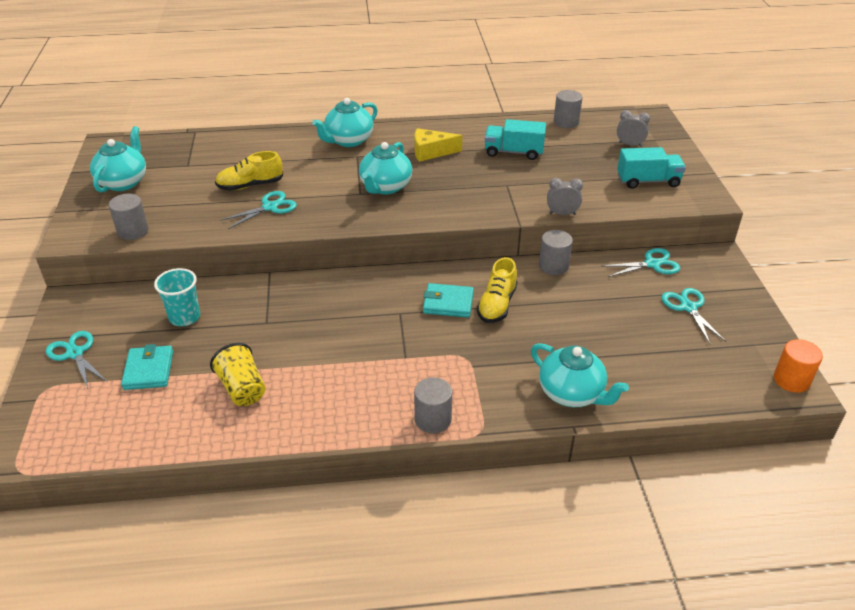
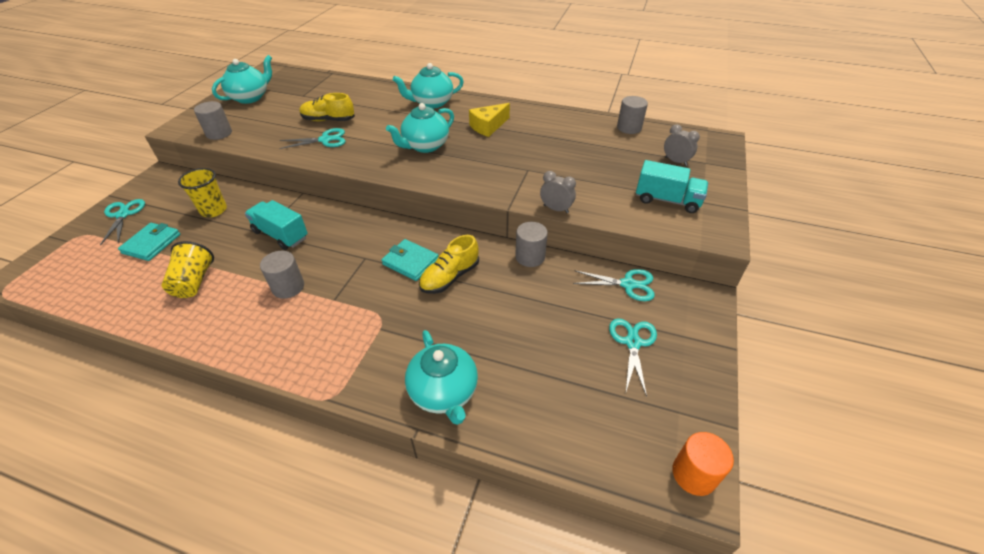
camera: 25 degrees right, 5 degrees up
(184, 317) = (214, 210): turquoise cup -> yellow cup
(431, 152) = (488, 126): yellow cheese -> yellow cheese turned 60 degrees counterclockwise
(433, 419) = (303, 368): grey cylinder -> grey cylinder (288, 287)
(513, 152) = (558, 143): turquoise truck -> turquoise truck (280, 235)

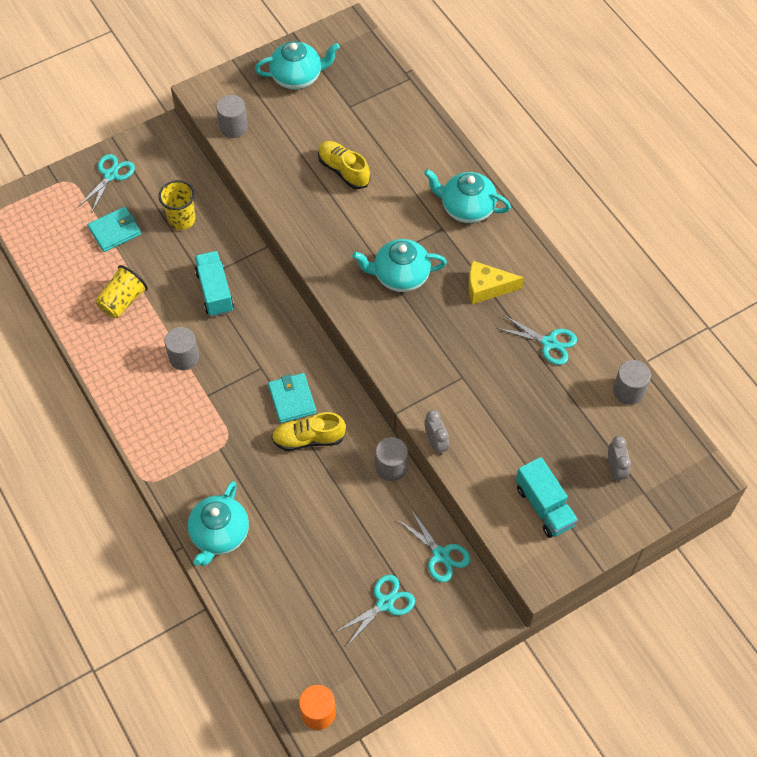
camera: 40 degrees right, 15 degrees up
(325, 140) = (318, 203): turquoise scissors -> turquoise scissors (549, 343)

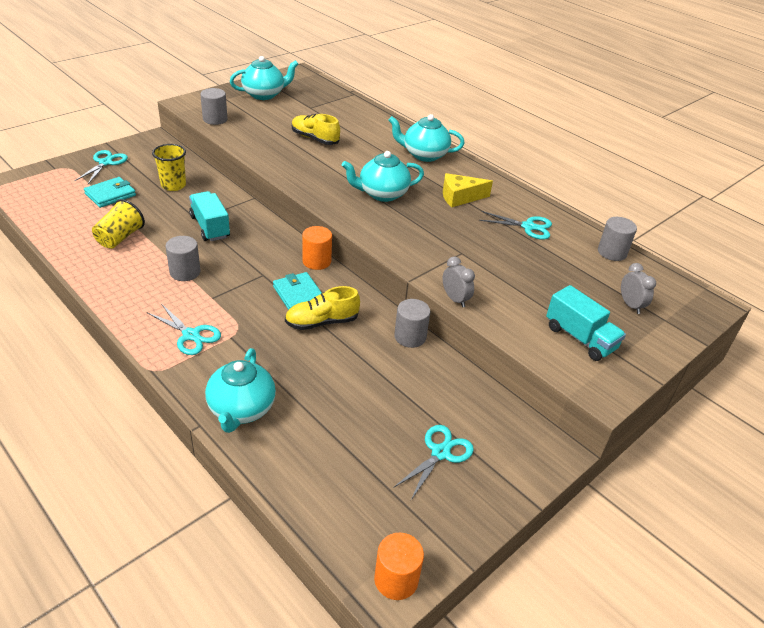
camera: 15 degrees left, 20 degrees down
(318, 353) = (316, 261): none -> orange cylinder
(441, 555) = (484, 403): turquoise scissors -> turquoise scissors (191, 335)

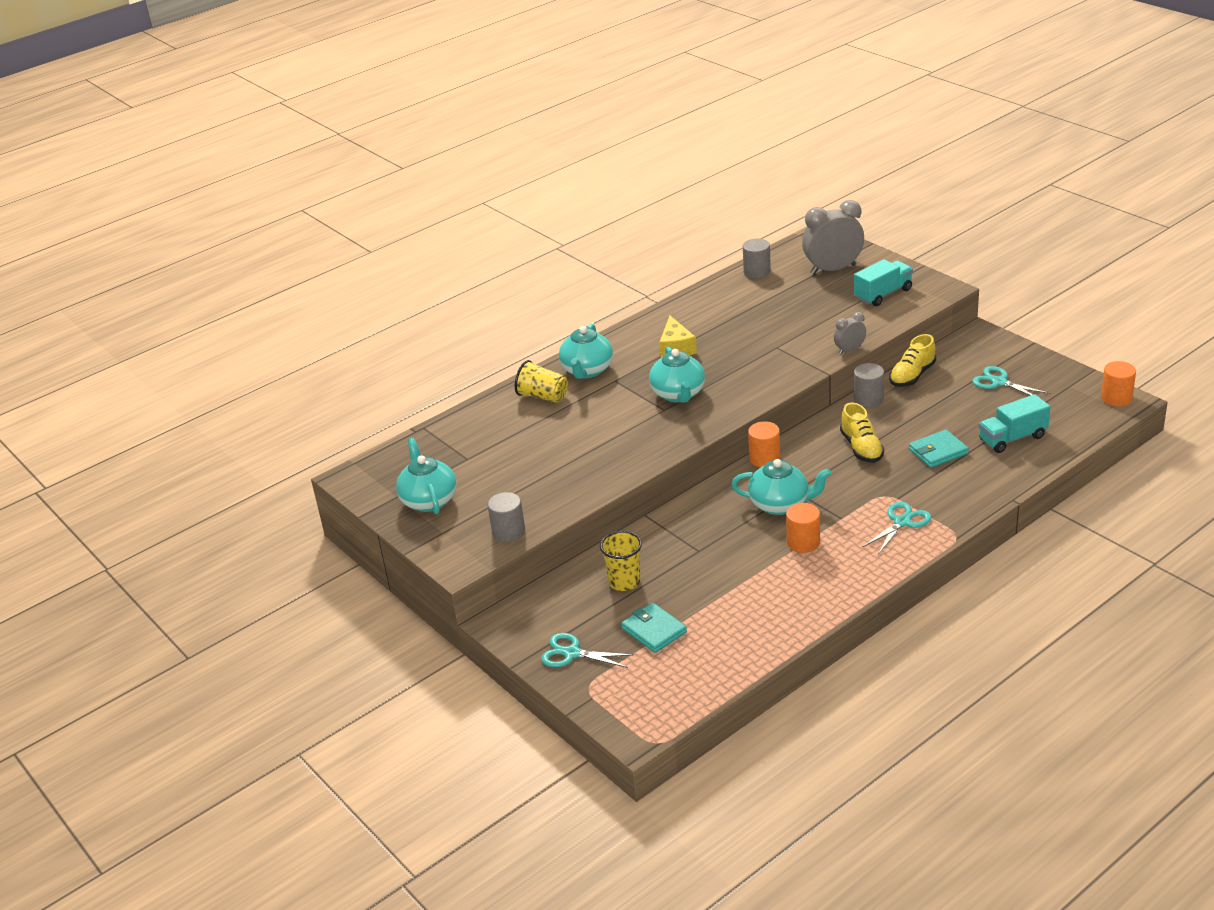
camera: 80 degrees left, 5 degrees down
(120, 238) = (748, 602): yellow cup -> yellow cup (543, 396)
(185, 272) = (803, 542): grey cylinder -> orange cylinder
(210, 227) = (713, 538): turquoise truck -> turquoise truck (1012, 438)
(241, 410) = (988, 480): turquoise teapot -> turquoise teapot (780, 504)
(298, 294) = (823, 465): turquoise wallet -> turquoise wallet (938, 451)
(314, 139) = (556, 448): yellow shoe -> yellow shoe (912, 376)
(528, 227) = (724, 311): turquoise scissors -> none
(630, 305) = (833, 269): grey clock -> grey clock, size x1.94

